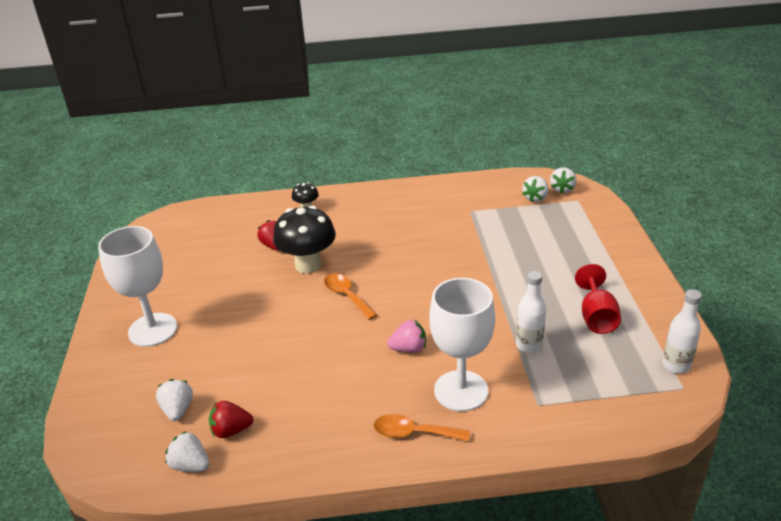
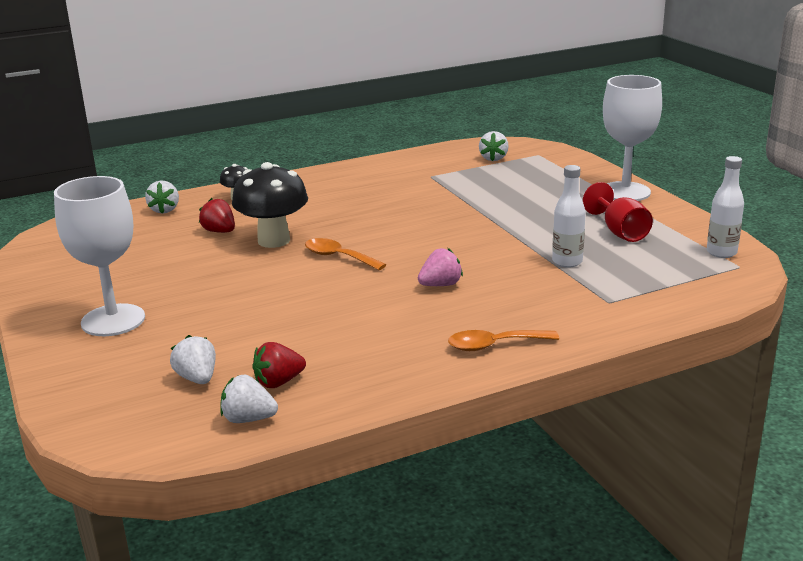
camera: 20 degrees left, 10 degrees down
(461, 391) = (521, 306): white goblet -> white goblet (625, 192)
(562, 189) = (516, 149): white strawberry -> white strawberry (165, 210)

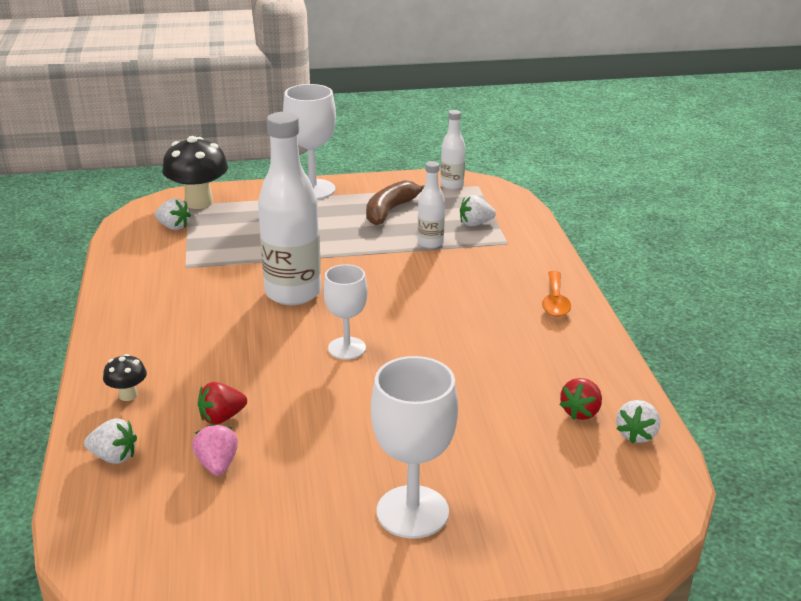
camera: 75 degrees left, 5 degrees up
(197, 378) = (559, 458): white strawberry -> white strawberry (475, 224)
(274, 240) = (277, 382): black mushroom -> black mushroom (199, 202)
(278, 382) = (581, 412): red strawberry -> red strawberry turned 45 degrees clockwise
(338, 257) = (347, 348): orange spoon -> white goblet
(416, 220) = (293, 293): none -> white bottle
(440, 285) = (439, 305): pink strawberry -> pink strawberry (217, 464)
(620, 232) = (390, 210): red goblet -> brown banana

